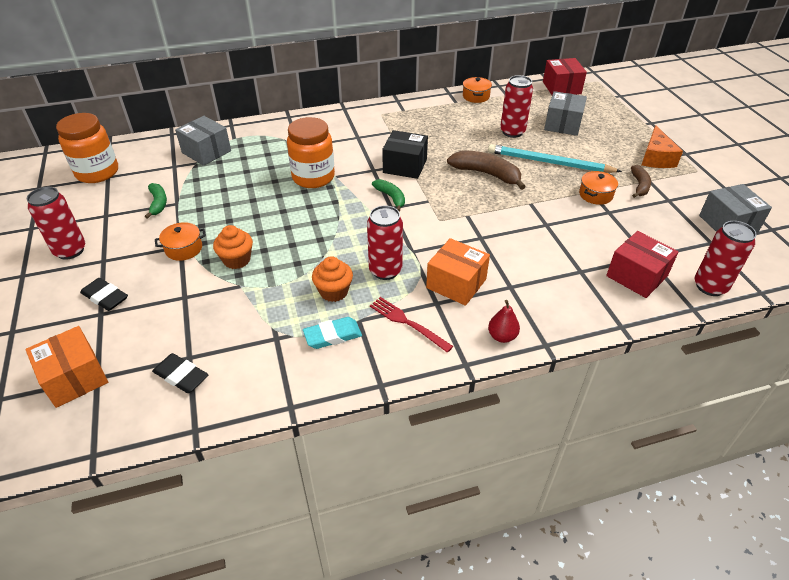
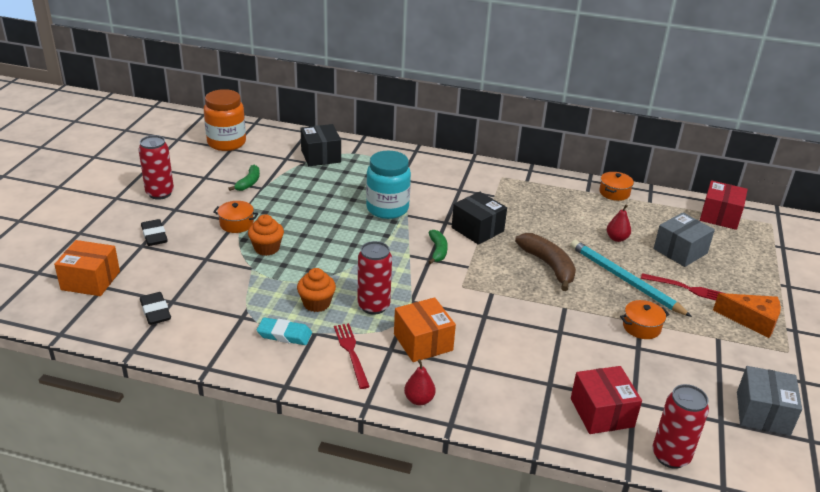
camera: 30 degrees right, 10 degrees down
(75, 378) = (90, 280): orange box -> orange box turned 75 degrees counterclockwise
(206, 152) = (321, 156): grey box -> black box
(313, 177) = (387, 209): orange jar -> turquoise jar
(512, 132) = (616, 238): red can -> red pear
(594, 151) = (686, 288): none -> red fork
(639, 186) = (700, 338): brown banana -> none
(656, 158) = (752, 321): orange cheese -> orange cheese turned 105 degrees counterclockwise

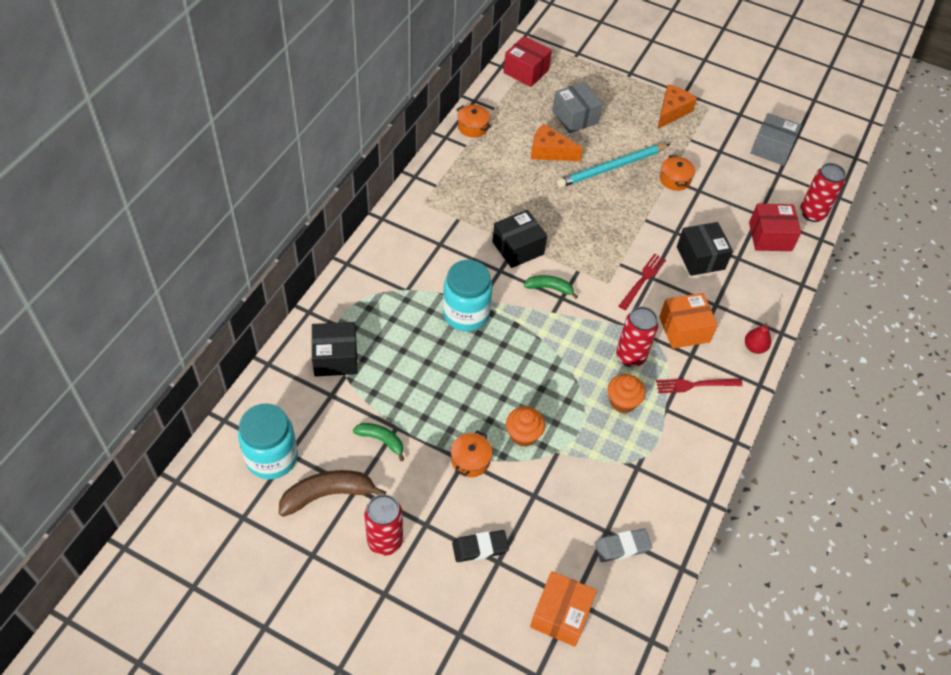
camera: 80 degrees left, 20 degrees up
(155, 311) = (622, 547): black eraser -> grey eraser
(226, 143) = (272, 457): orange jar -> turquoise jar
(284, 334) = (667, 434): turquoise eraser -> none
(532, 351) = (700, 258): none -> black box
(548, 266) = (585, 212): brown banana -> brown banana (328, 495)
(616, 238) = (549, 152): red pear -> orange cheese
(686, 288) = (628, 133): red fork -> red fork (643, 280)

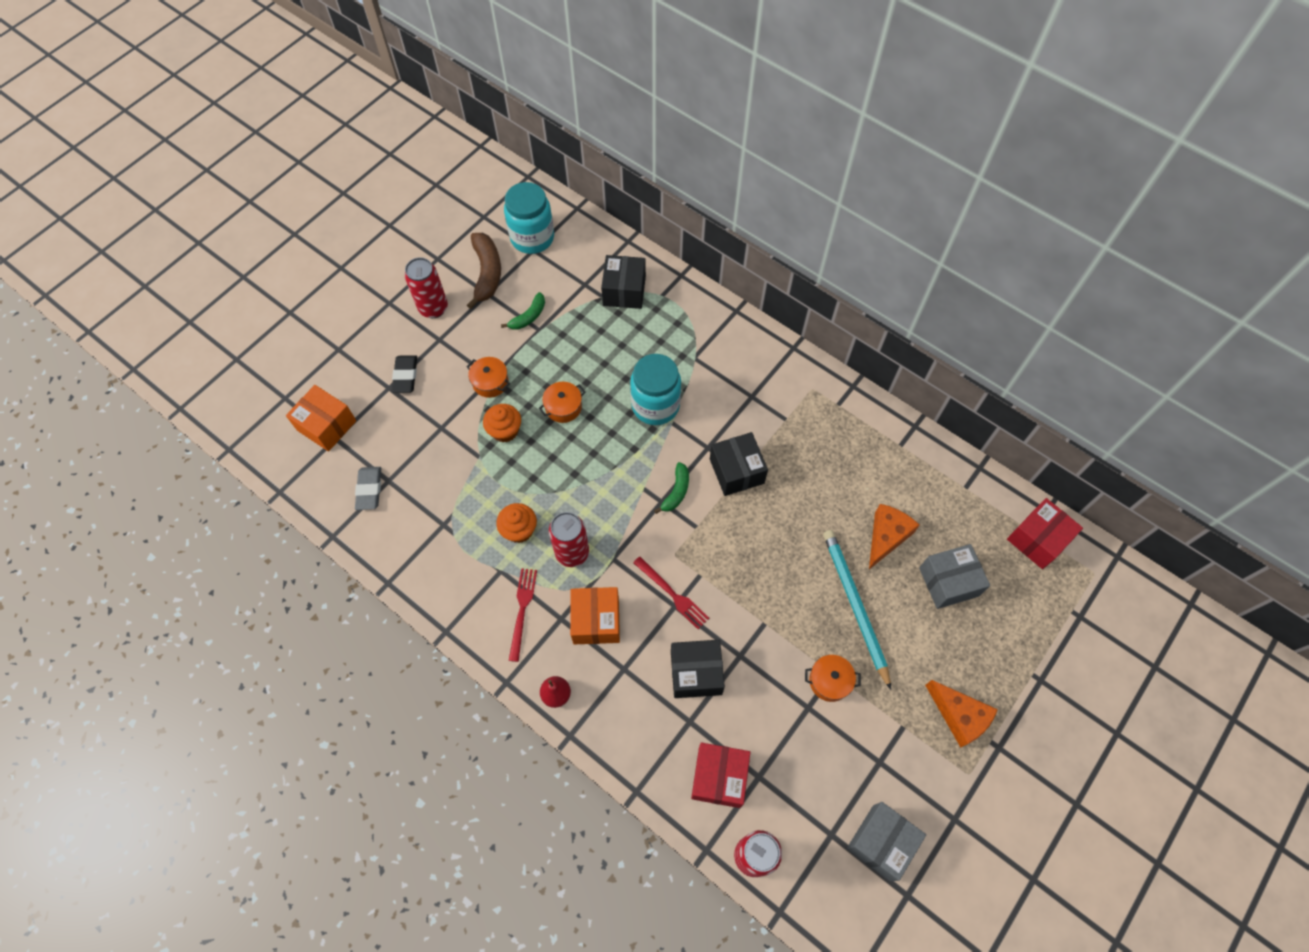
camera: 105 degrees right, 10 degrees up
(473, 127) = (931, 458): orange pot -> orange pot (563, 407)

